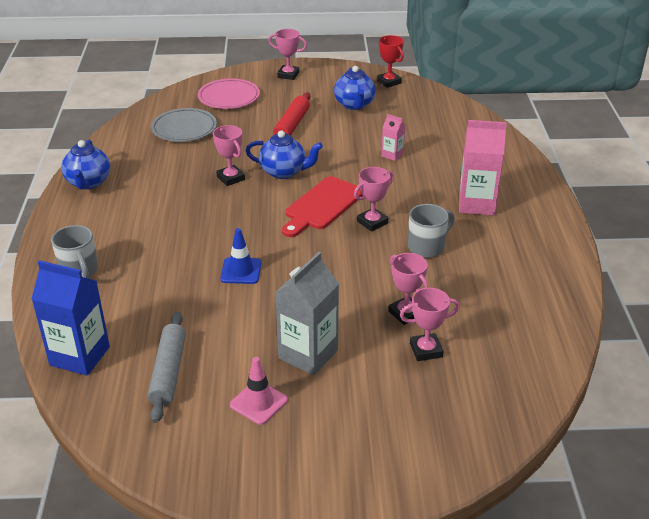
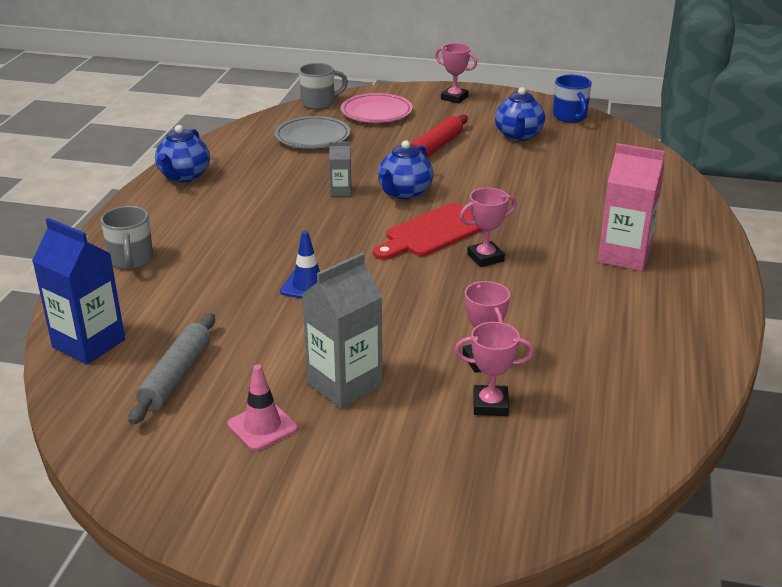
camera: 15 degrees right, 5 degrees down
(231, 178) = (341, 191): pink trophy -> grey carton
(284, 172) = (404, 193): blue teapot -> blue teapot turned 90 degrees clockwise
(389, 82) = (570, 117): red trophy -> blue mug
(392, 155) = (541, 191): pink carton -> none
(427, 247) = (542, 293): grey mug -> grey mug (319, 103)

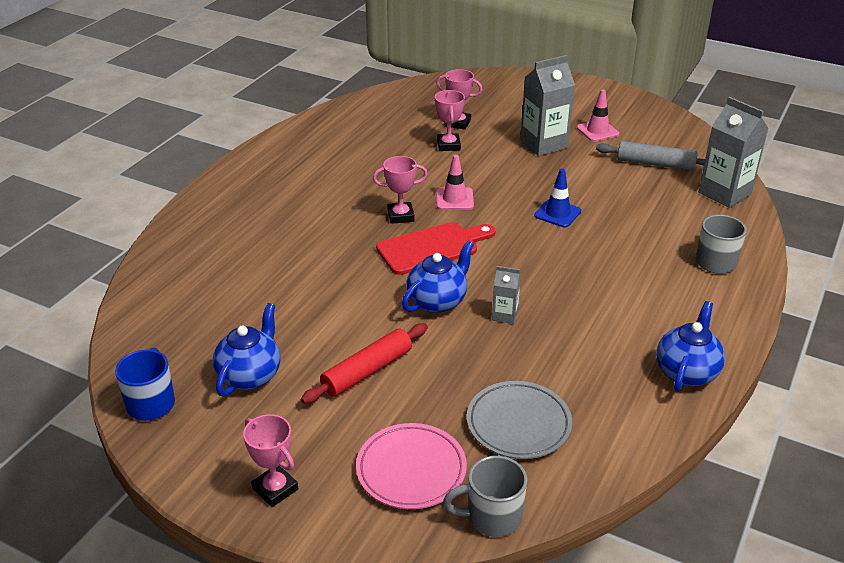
camera: 165 degrees left, 5 degrees up
(89, 344) = (724, 193): blue carton -> grey carton
(176, 376) = (655, 164): grey rolling pin -> grey rolling pin turned 75 degrees clockwise
(435, 285) = (454, 199): none -> pink traffic cone
(624, 256) = (286, 200): pink carton -> none

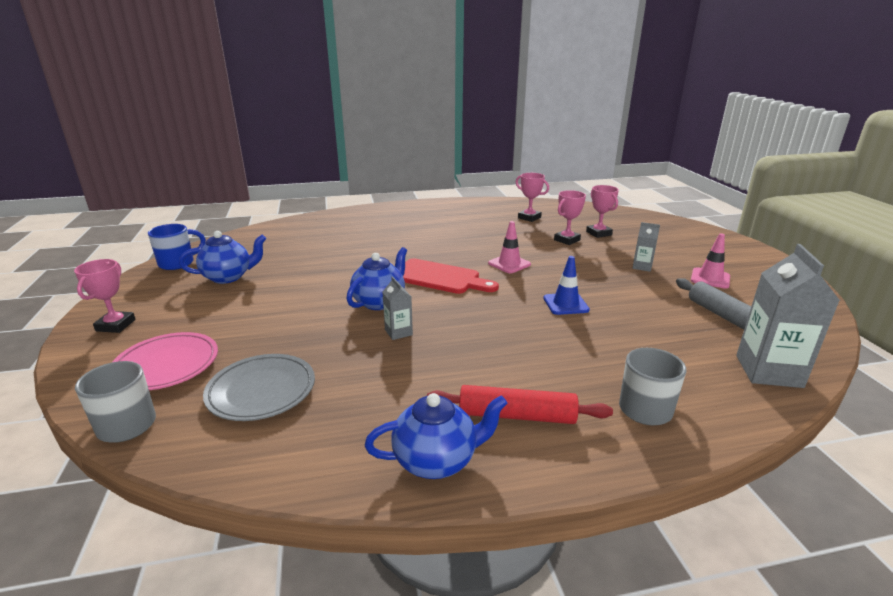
camera: 50 degrees right, 10 degrees down
(367, 371) = (269, 308): red rolling pin -> red rolling pin (517, 416)
(400, 216) = (458, 256): pink trophy -> pink trophy (529, 218)
(437, 301) = (379, 302): blue teapot -> blue teapot turned 60 degrees counterclockwise
(543, 144) = (642, 267): grey carton -> grey carton, size x0.51

